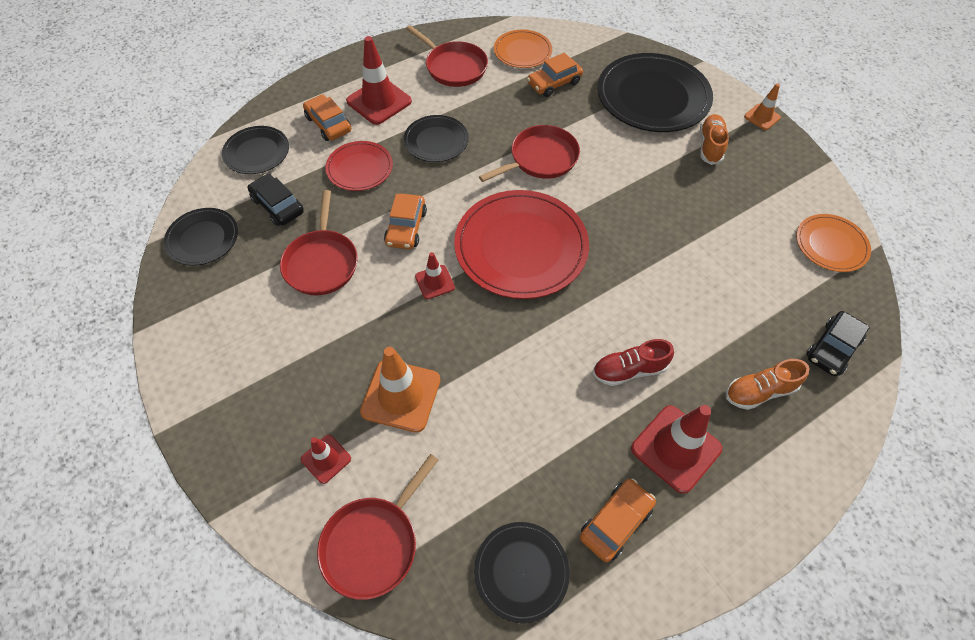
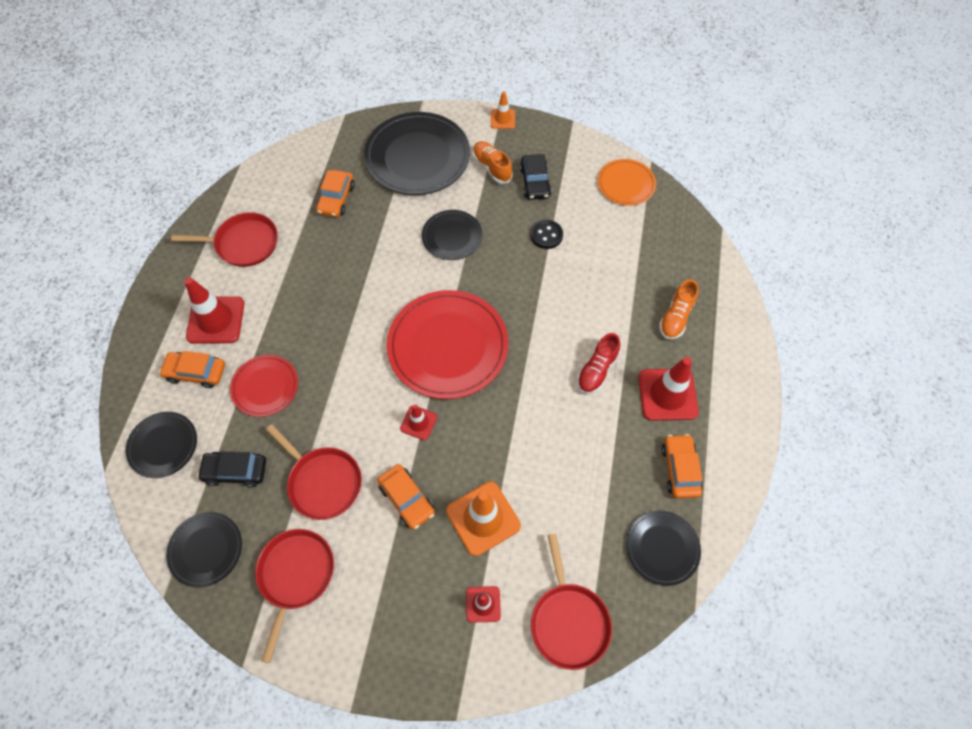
camera: 45 degrees left, 5 degrees up
(406, 227) = (354, 401): orange car -> orange car (407, 499)
(436, 141) = (299, 316): black plate -> black plate (452, 236)
(522, 51) = (283, 189): orange plate -> none
(541, 158) = (391, 268): red pan -> red pan (295, 575)
(703, 230) = (546, 235): none -> black button
(832, 348) = (687, 254): black car -> black car (535, 182)

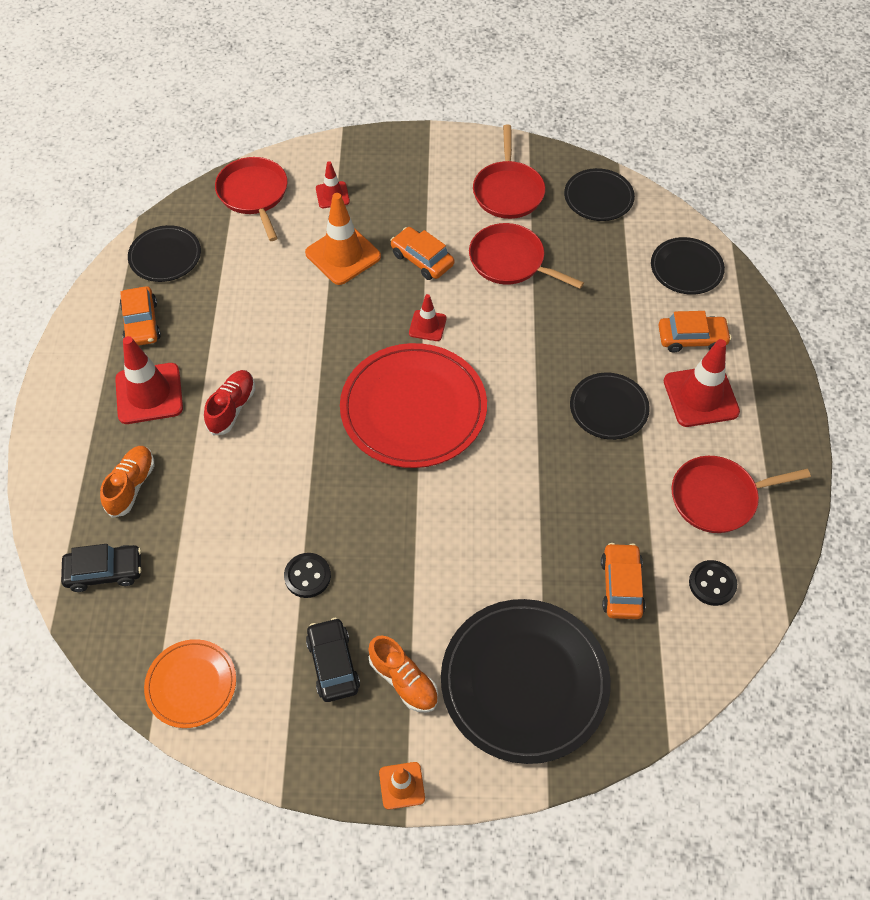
camera: 170 degrees right, 5 degrees down
(235, 471) = (601, 257): black car -> black car (105, 571)
(265, 387) = (608, 335): red plate -> none
(276, 191) = (712, 584): none -> black button
(452, 236) = (440, 553): black plate -> black plate (608, 408)

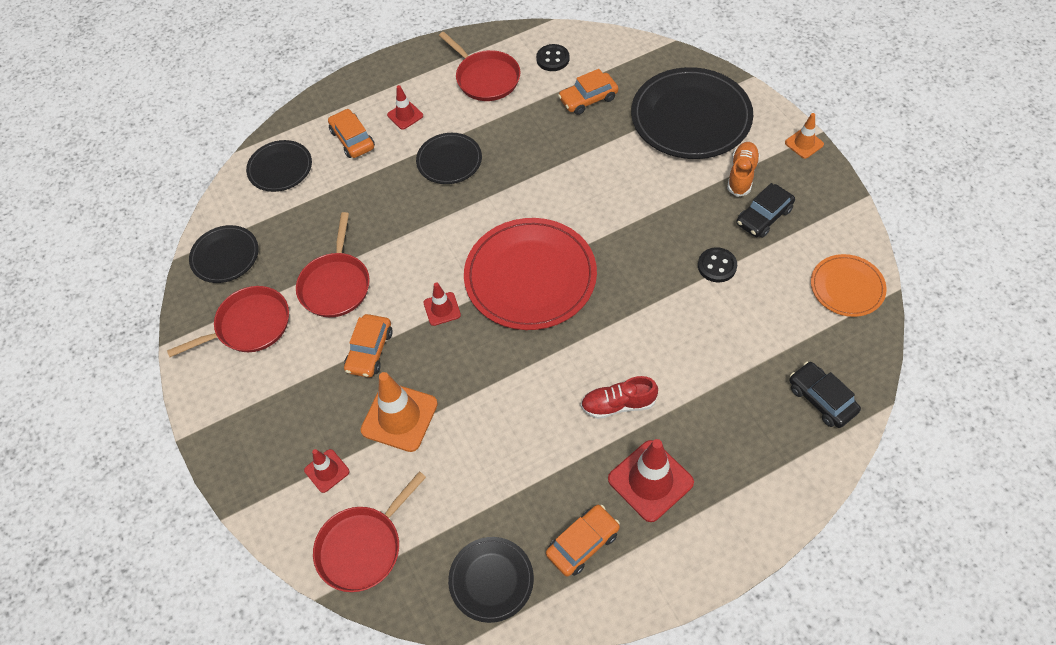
camera: 115 degrees left, 0 degrees up
(131, 486) = (742, 432): orange shoe -> none
(701, 396) = (405, 115): red traffic cone -> red traffic cone, size x0.55

